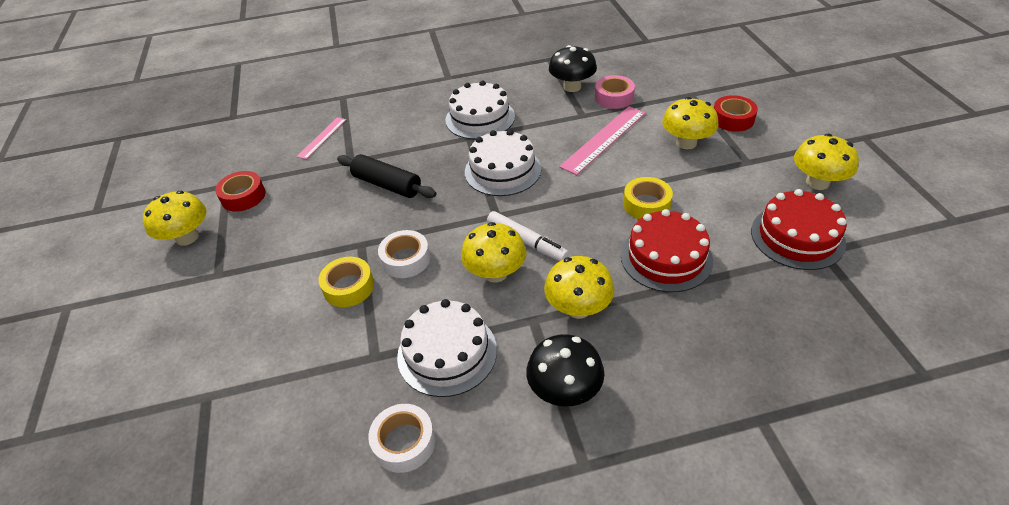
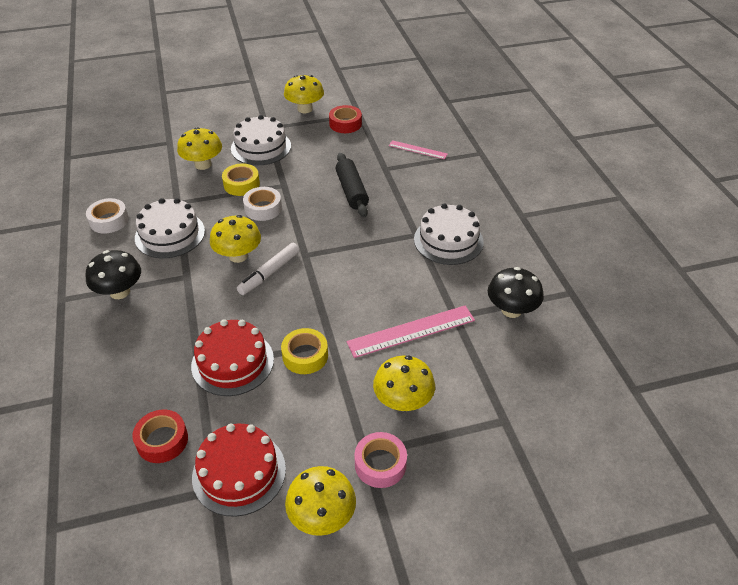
camera: 85 degrees right, 0 degrees up
(387, 185) = (352, 191): black rolling pin -> black rolling pin turned 45 degrees counterclockwise
(502, 170) = (365, 257): white cake -> white cake (261, 147)
(578, 308) = (190, 302): yellow mushroom -> yellow mushroom (203, 164)
(604, 139) = (411, 331): pink ruler -> pink ruler turned 60 degrees counterclockwise
(614, 97) = (492, 345): pink tape -> pink tape (380, 464)
(732, 119) = (450, 455): red tape -> red tape (162, 440)

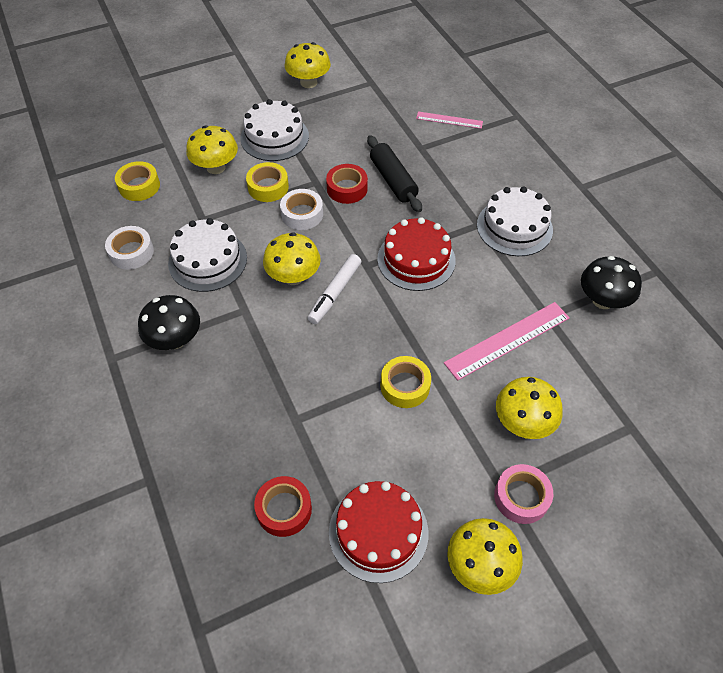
camera: 10 degrees left, 10 degrees up
(134, 172) = (139, 186): none -> yellow tape
(232, 362) = (329, 405): red cake -> red cake (416, 259)
(345, 124) = (360, 96): red tape -> red tape (347, 188)

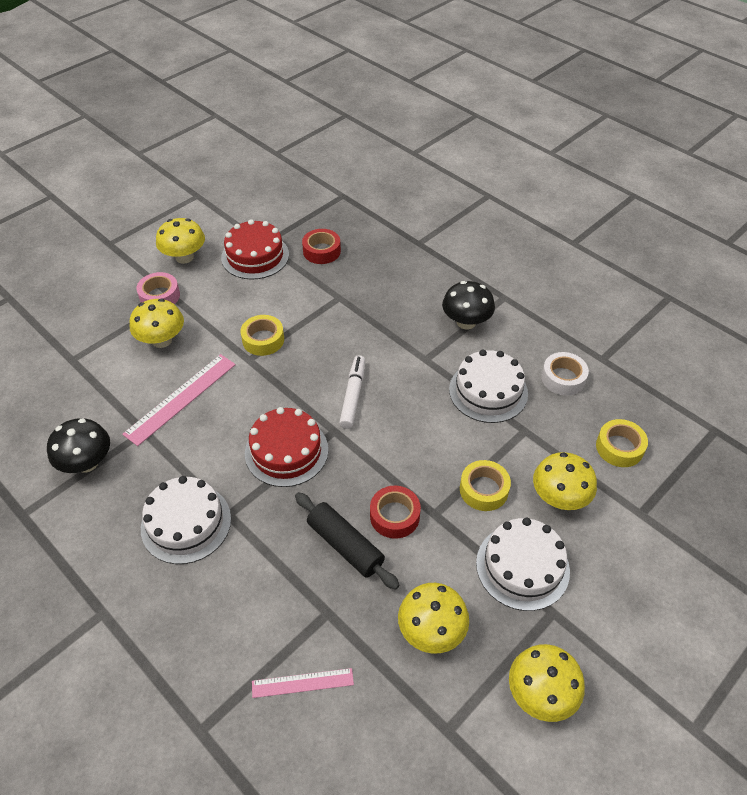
camera: 160 degrees right, 5 degrees down
(293, 276) = (399, 399): yellow mushroom -> yellow mushroom (431, 631)
(302, 214) = (427, 467): white tape -> none

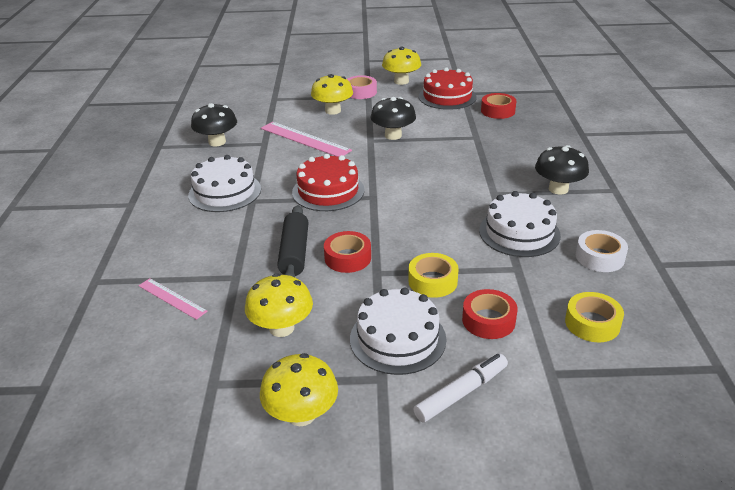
camera: 45 degrees right, 15 degrees down
(181, 398) = (305, 139): pink ruler -> pink ruler turned 45 degrees clockwise
(263, 340) = (393, 135): yellow tape -> black mushroom
(353, 395) = (411, 187): white marker -> white marker (461, 393)
(559, 497) = (488, 320): yellow mushroom -> red tape

